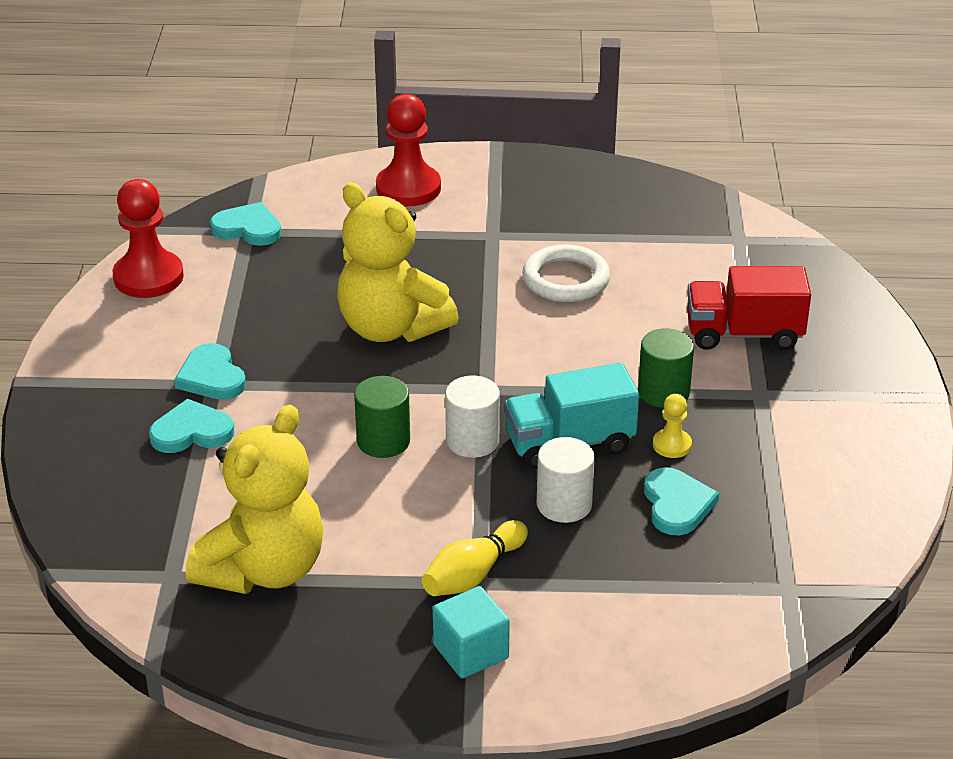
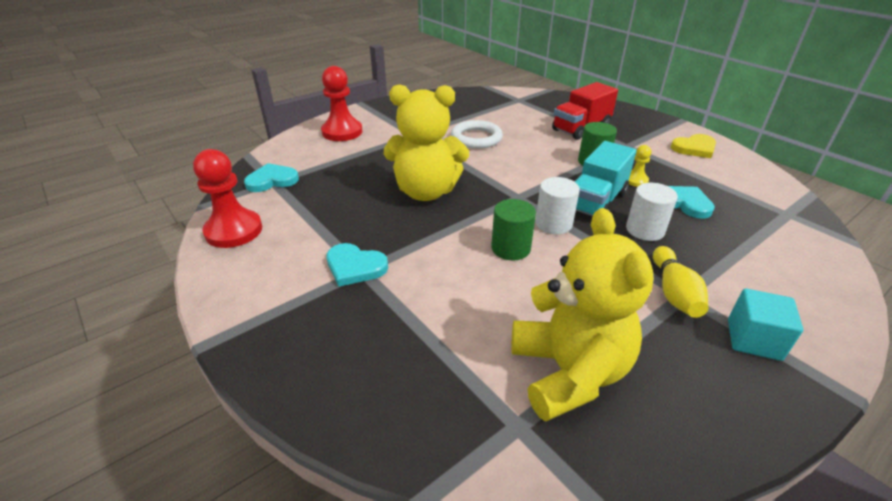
camera: 40 degrees left, 0 degrees up
(191, 432) = (387, 308): turquoise heart -> none
(855, 447) = (694, 148): none -> yellow heart

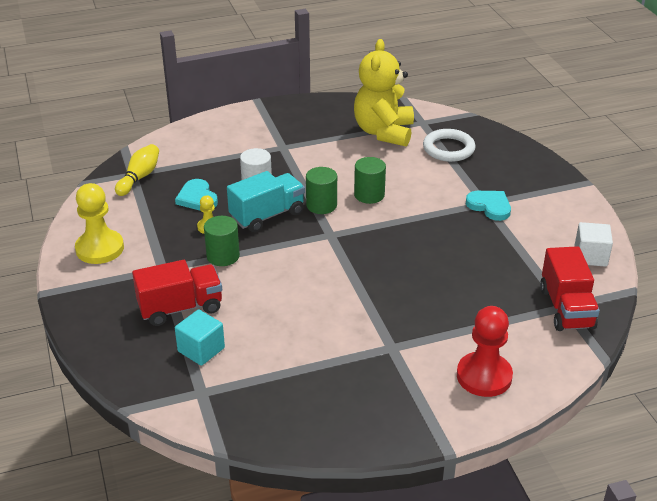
camera: 160 degrees left, 0 degrees up
(234, 231) = (590, 256): red pawn -> white cube
(272, 180) = (566, 308): turquoise heart -> red truck
(426, 192) = (411, 258): yellow teddy bear -> none
(476, 138) = (318, 321): white ring -> white ring (448, 149)
(553, 224) = (321, 205): white cylinder -> green cylinder
(674, 292) = (287, 149): yellow bowling pin -> yellow bowling pin (139, 177)
(694, 148) = (100, 248): yellow heart -> yellow pawn
(753, 339) = (272, 123): turquoise cube -> turquoise cube (201, 349)

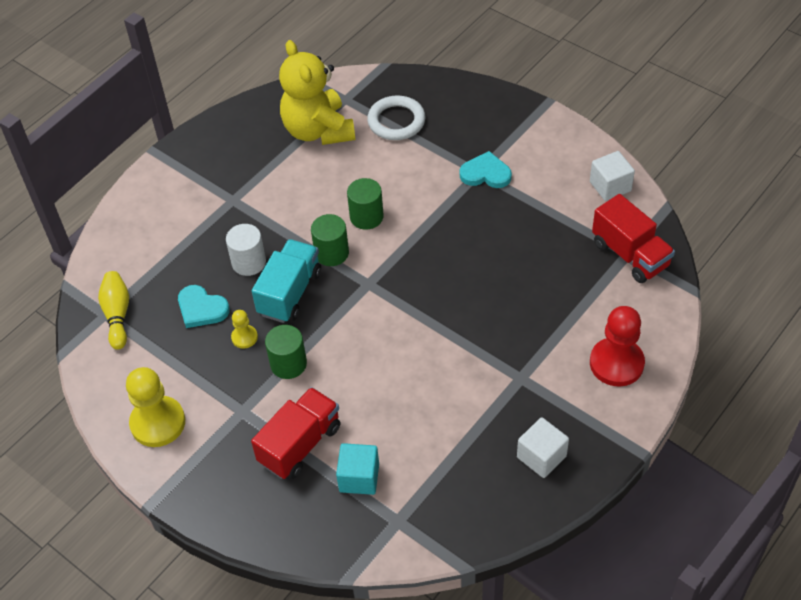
camera: 30 degrees left, 15 degrees up
(357, 408) = (541, 456): none -> white cube

